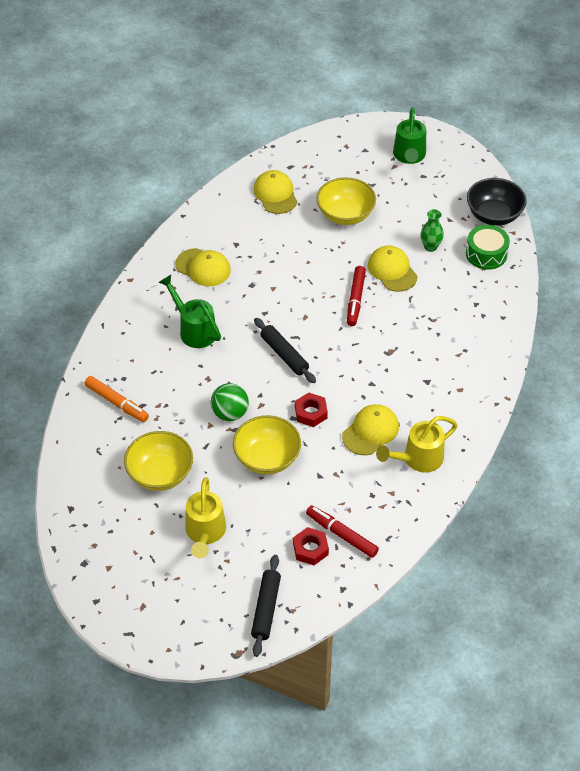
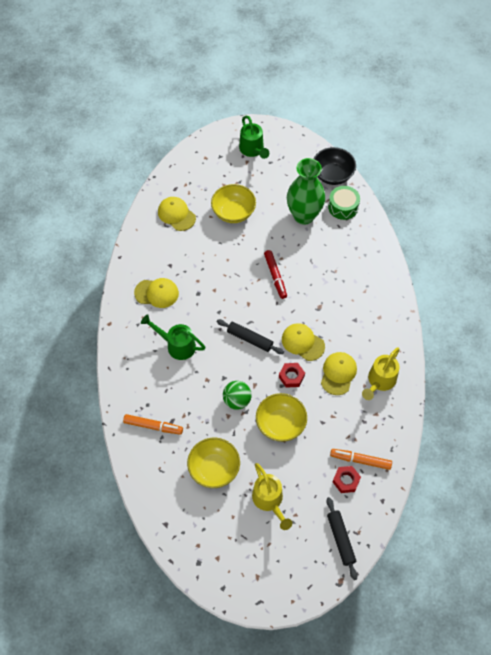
camera: 25 degrees left, 10 degrees up
(341, 535) = (360, 460): red marker -> orange marker
(392, 270) = (288, 244): yellow cap -> yellow cap (302, 342)
(430, 247) = (304, 215): green vase -> green vase, size x2.22

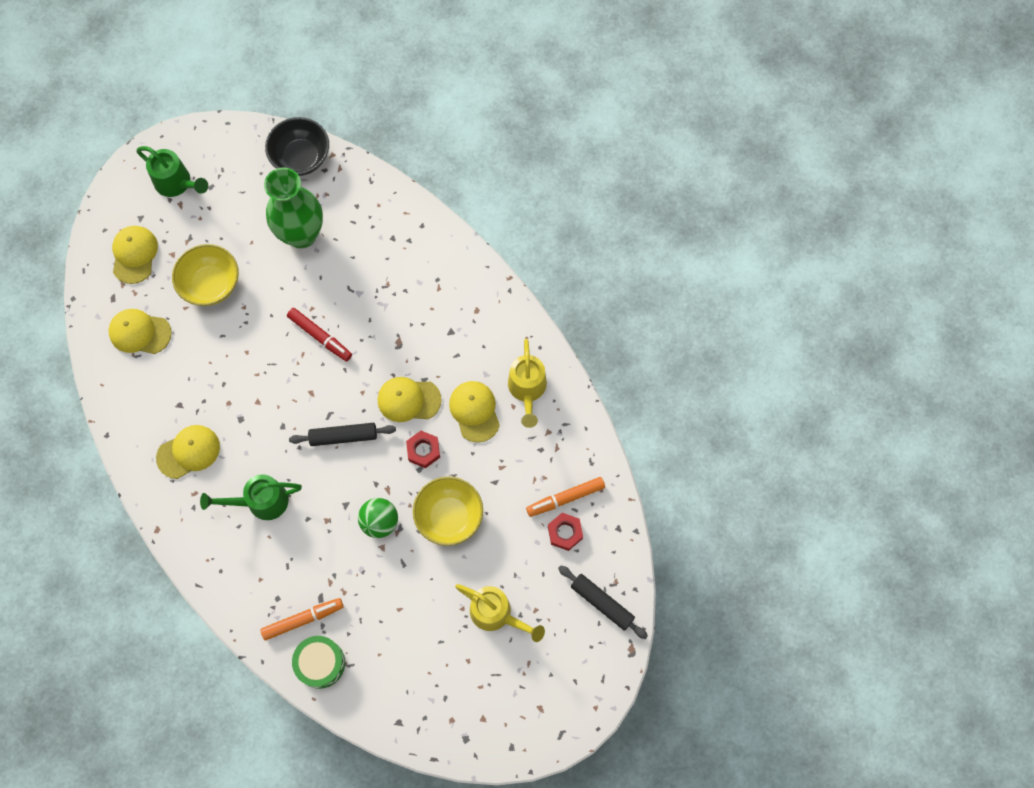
camera: 35 degrees left, 10 degrees up
(203, 173) = (134, 255): none -> yellow cap
(214, 469) = (409, 620): yellow bowl -> none
(343, 207) = (342, 193): green drum -> green drum (320, 663)

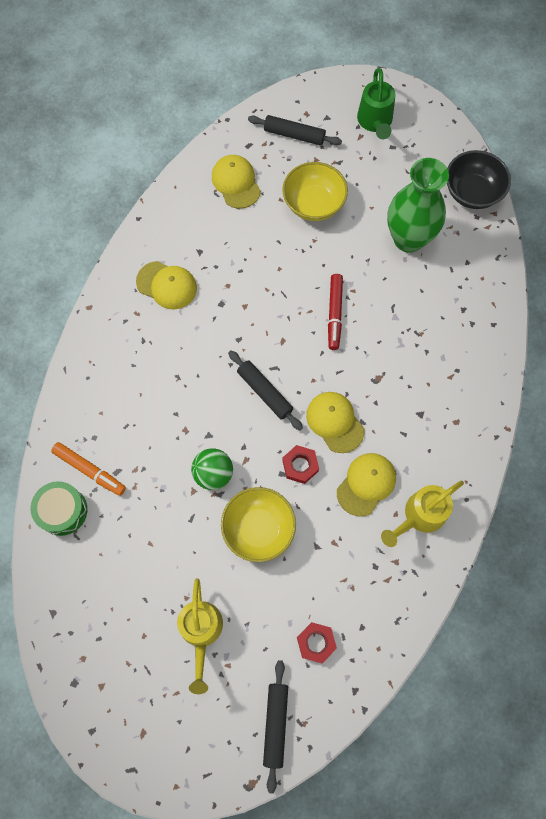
camera: 55 degrees right, 0 degrees up
(134, 255) = (294, 135): yellow cap -> black rolling pin
(261, 502) = (165, 368): green watering can -> none
(565, 498) = (347, 621): orange marker -> none

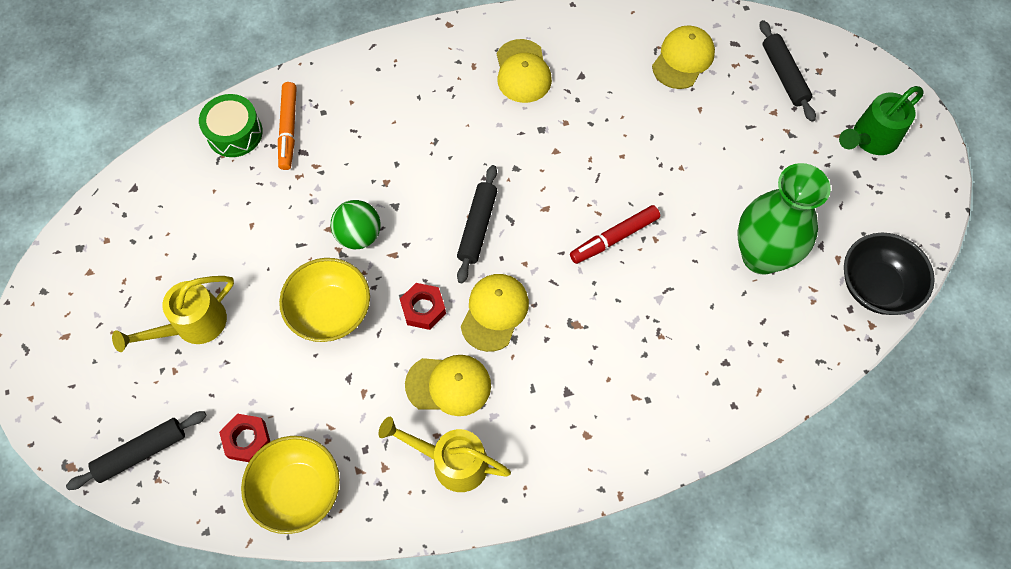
camera: 55 degrees right, 5 degrees down
(313, 204) = (722, 141): yellow bowl -> yellow bowl (298, 490)

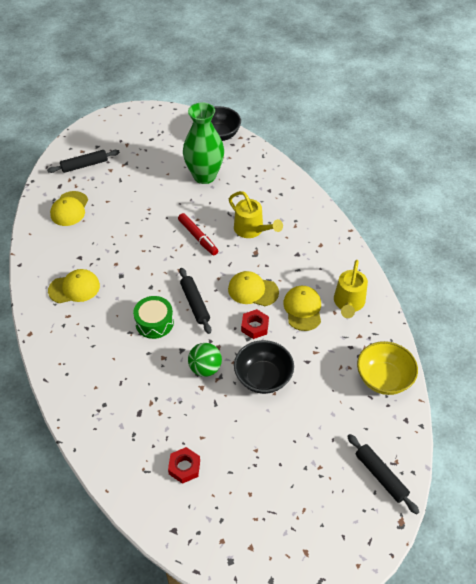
camera: 95 degrees left, 15 degrees down
(193, 325) = (284, 461): yellow watering can -> yellow watering can (252, 230)
(234, 133) = (122, 463): green drum -> green drum (154, 322)
(247, 440) = (358, 412): red nut -> red nut (184, 467)
(289, 129) = (119, 425): orange marker -> none
(330, 311) = (263, 377): yellow bowl -> black bowl
(477, 227) = (195, 303): black rolling pin -> black rolling pin turned 60 degrees clockwise
(683, 59) = (69, 209): yellow cap -> yellow cap turned 105 degrees counterclockwise
(870, 139) = (129, 133): green watering can -> none

